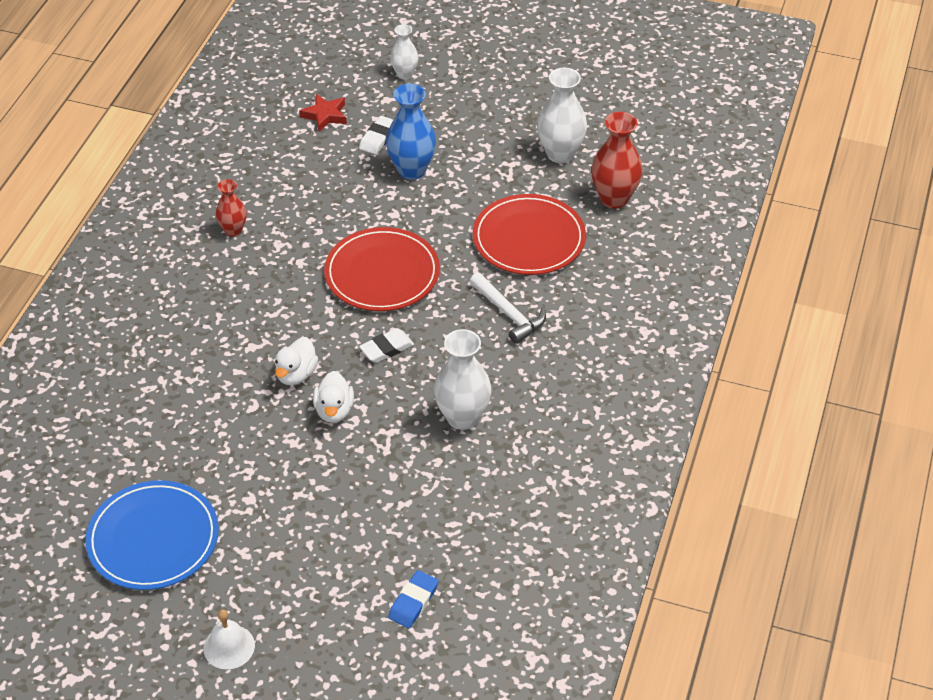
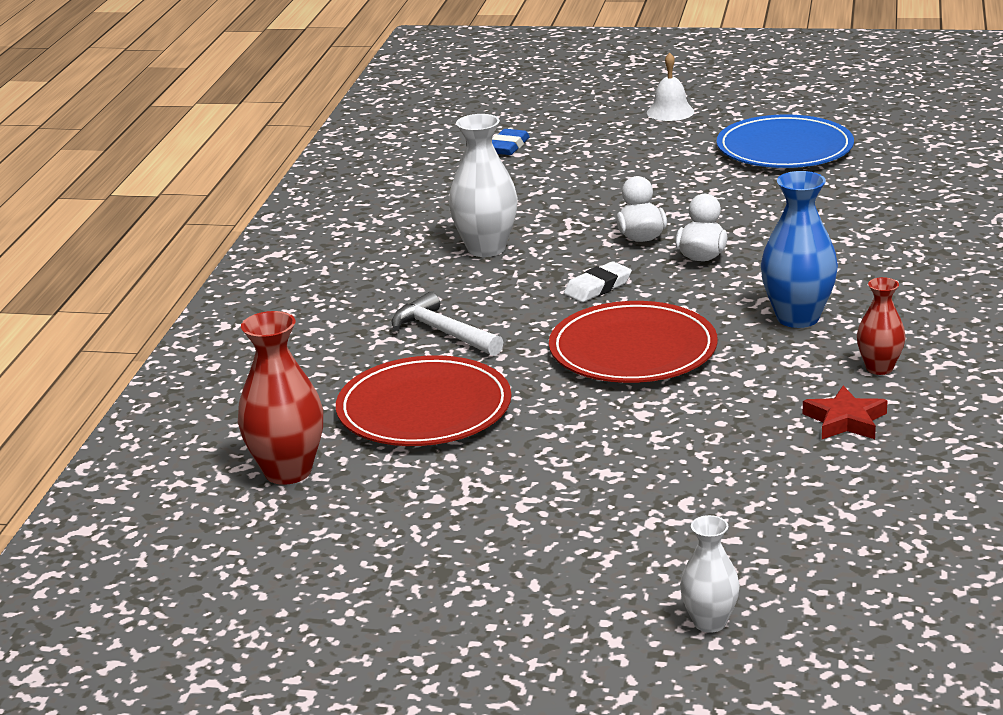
camera: 175 degrees right, 20 degrees down
(325, 115) = (829, 532): red star -> red star (845, 420)
(378, 138) = (713, 509): white eraser -> none
(412, 170) = (635, 470): blue vase -> blue vase (797, 318)
(560, 154) = (380, 523): white vase -> none

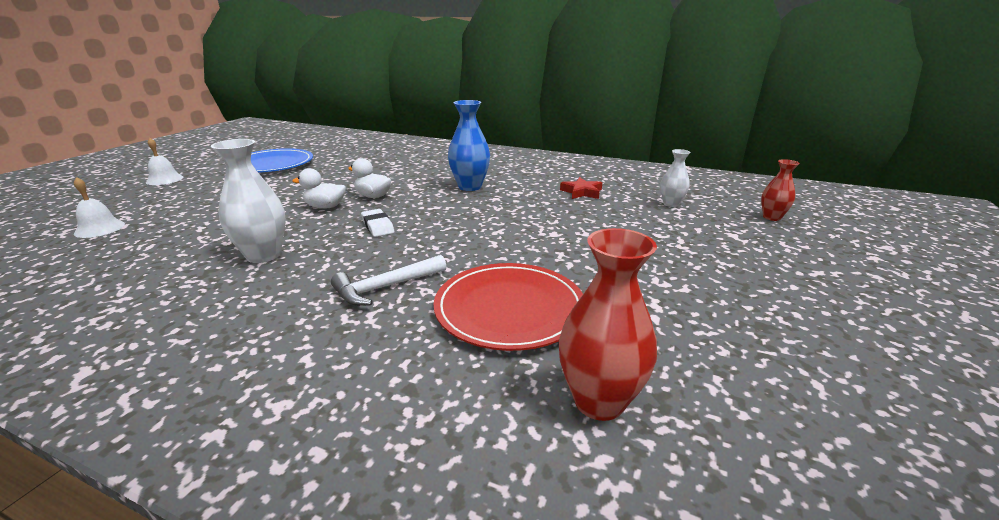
camera: 80 degrees left, 0 degrees up
(507, 147) = (99, 228): blue eraser -> white bell
(633, 350) = (472, 226): red plate -> none
(709, 622) = (785, 244): white vase -> white vase (671, 204)
(879, 368) = (534, 180): red vase -> red vase (771, 217)

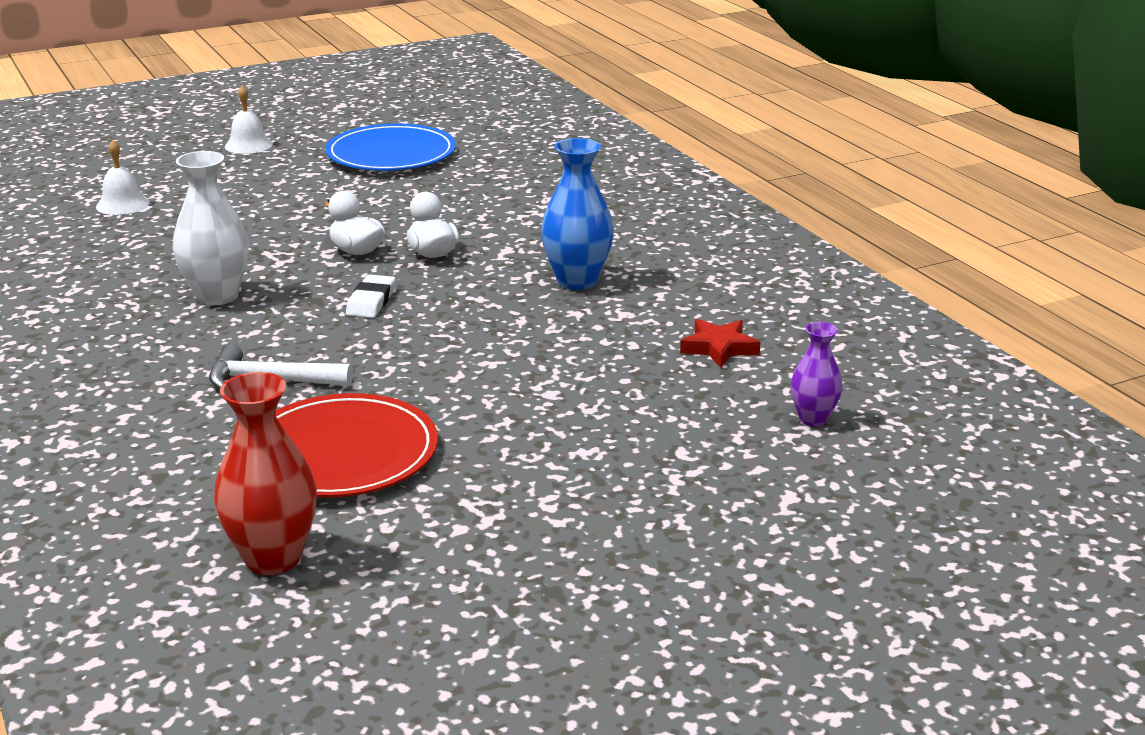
camera: 40 degrees right, 0 degrees up
(671, 204) = (813, 419): white vase -> purple vase
(771, 217) = (924, 503): red vase -> none

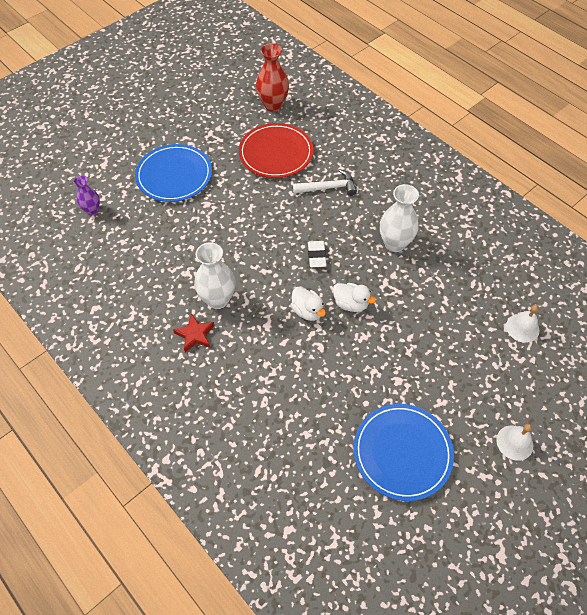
camera: 165 degrees right, 30 degrees up
(577, 281) = (218, 299): blue vase -> white vase
(610, 449) = (174, 175): none -> blue plate
(719, 348) = (135, 253): red star -> red star (195, 335)

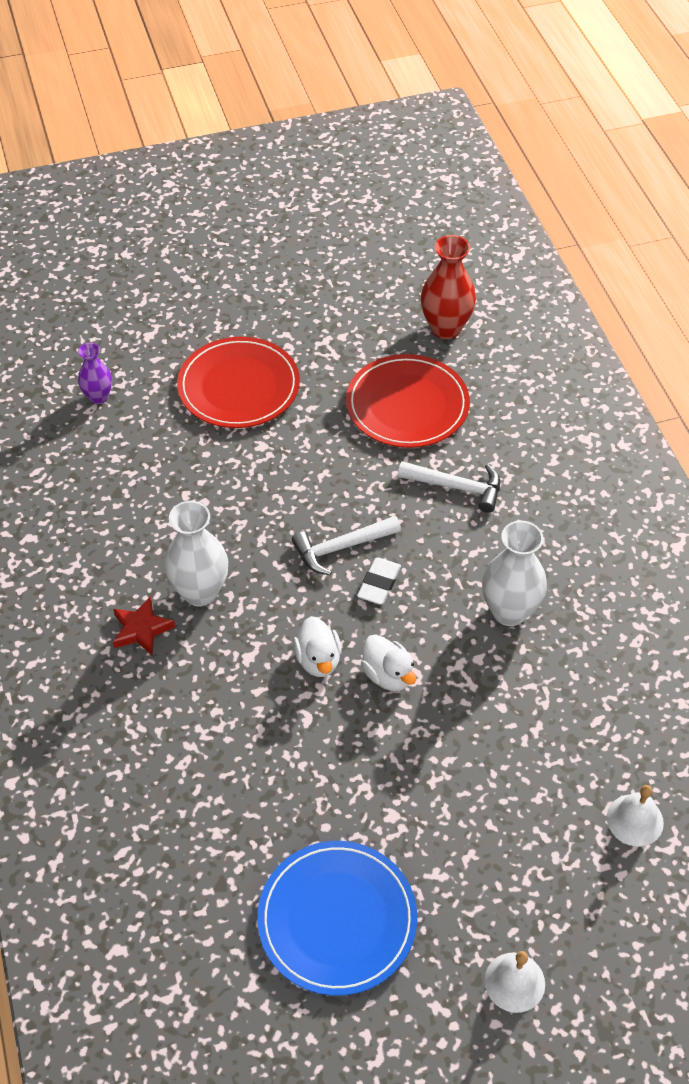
camera: 25 degrees right, 5 degrees down
(174, 175) = (239, 386): blue plate -> red plate
(284, 244) = (341, 548): none -> white hammer

